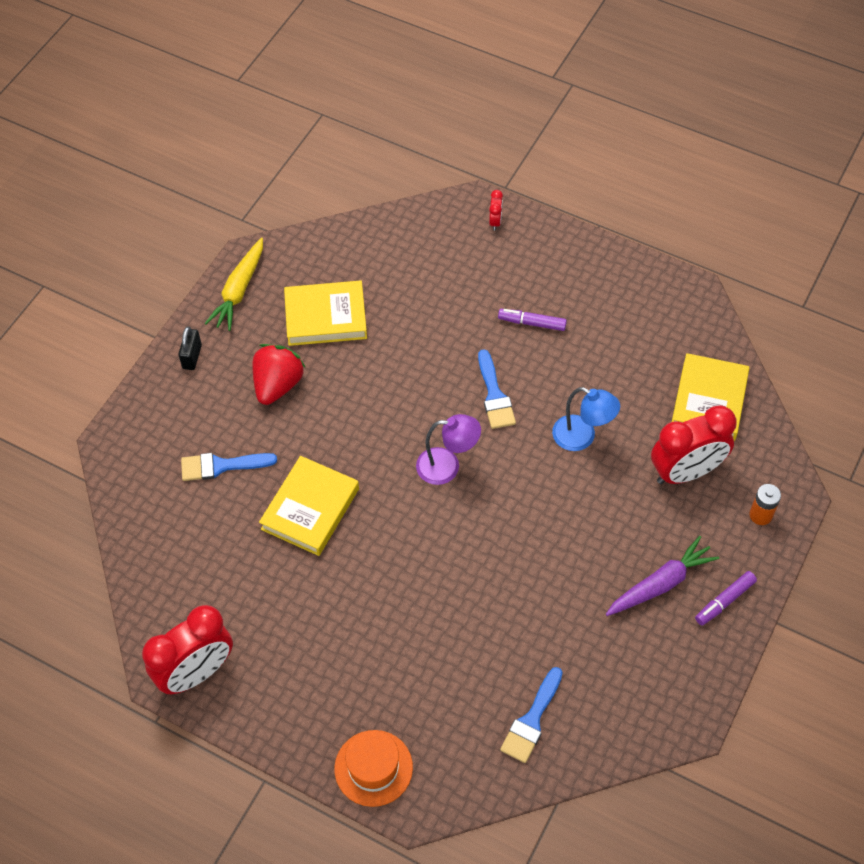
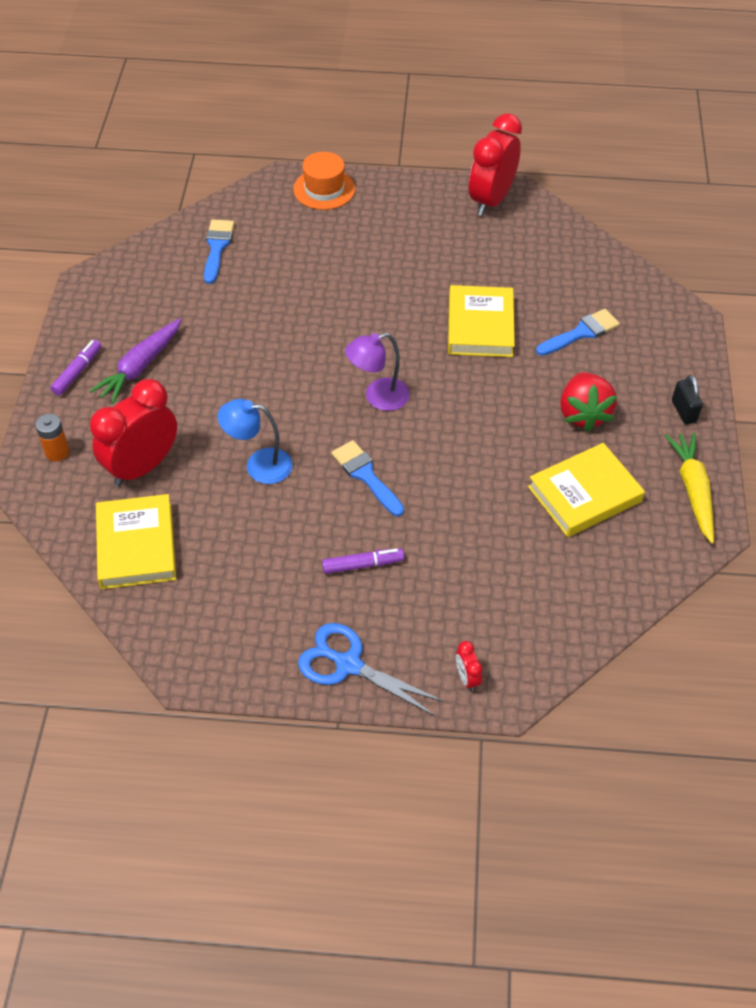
camera: 155 degrees right, 5 degrees down
(575, 257) = (348, 664): none -> blue scissors

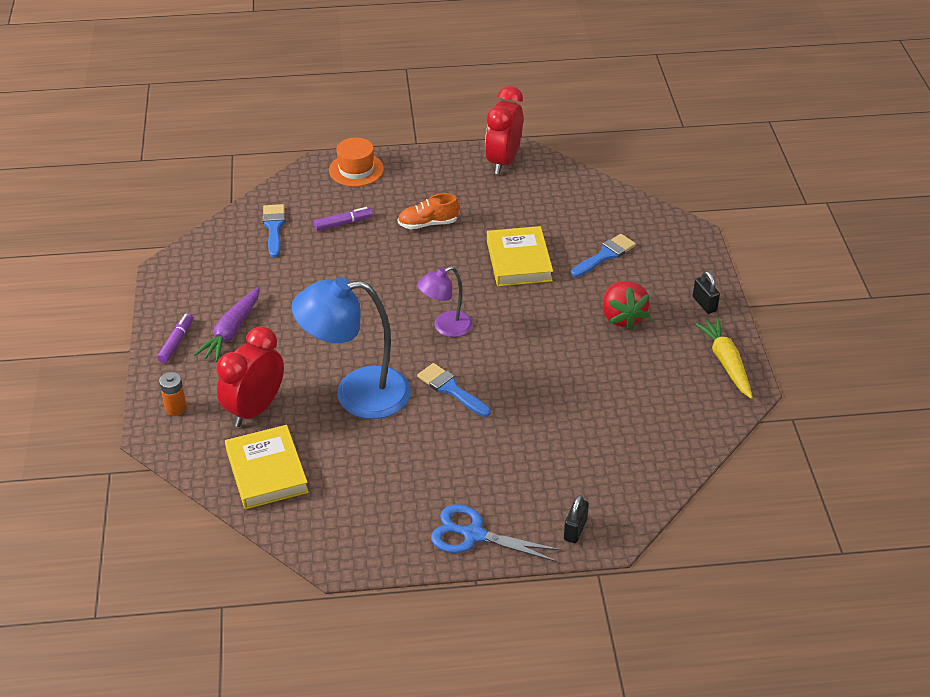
camera: 10 degrees left, 10 degrees down
(259, 465) = (357, 394): blue lamp -> blue lamp, size x1.82
(363, 565) = (466, 458): purple marker -> purple marker (343, 223)
(388, 266) = (428, 224): none -> orange shoe
(467, 678) = (575, 530): red clock -> black padlock
(584, 494) = (638, 378): yellow book -> none

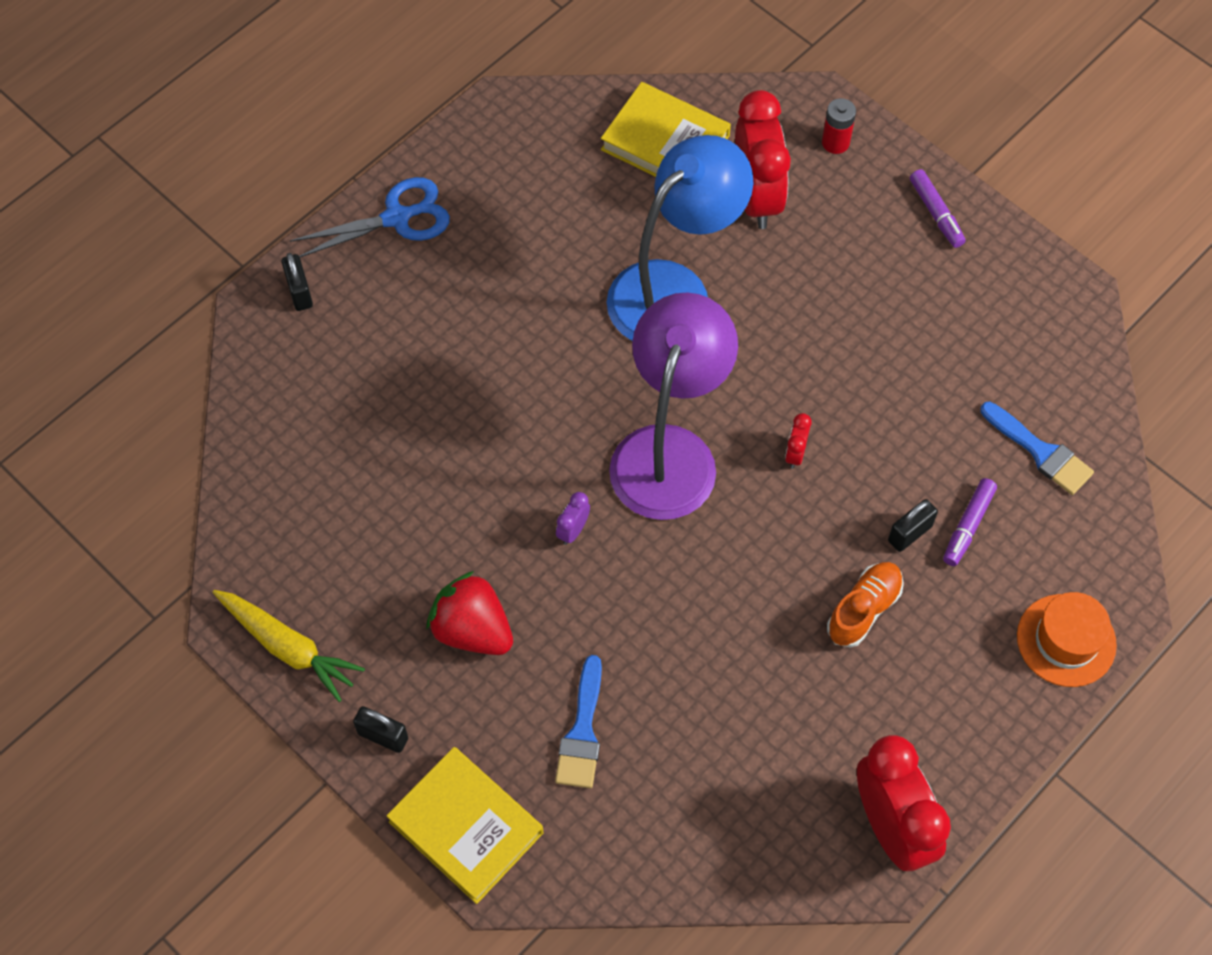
camera: 140 degrees right, 20 degrees up
(176, 408) = (835, 142): orange battery -> red battery
(231, 331) = (898, 269): purple carrot -> none
(372, 235) = (909, 533): none -> black padlock
(385, 291) = (795, 453): none -> red clock
(446, 327) = (669, 451): purple lamp -> purple lamp, size x1.82
(451, 389) = (579, 369): blue brush -> none
(519, 261) = (684, 631): yellow book -> yellow book (466, 827)
(531, 325) = (573, 530): none -> purple clock

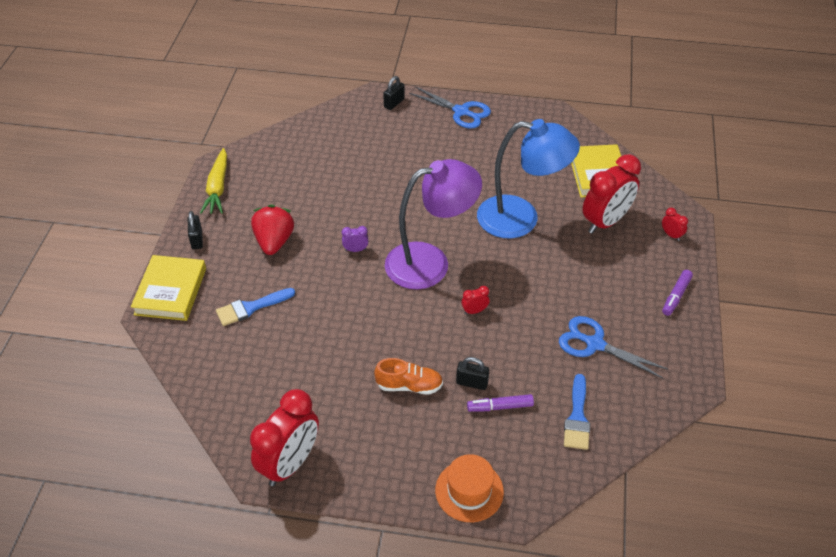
camera: 55 degrees right, 15 degrees down
(835, 142) = (671, 235): red battery -> red clock
(946, 355) = (595, 344): none -> blue scissors

